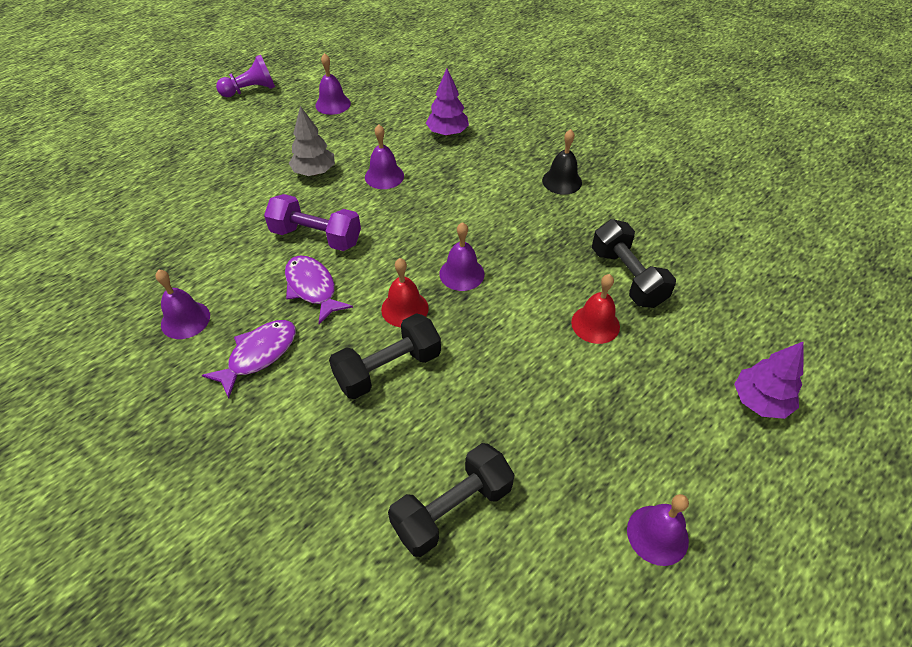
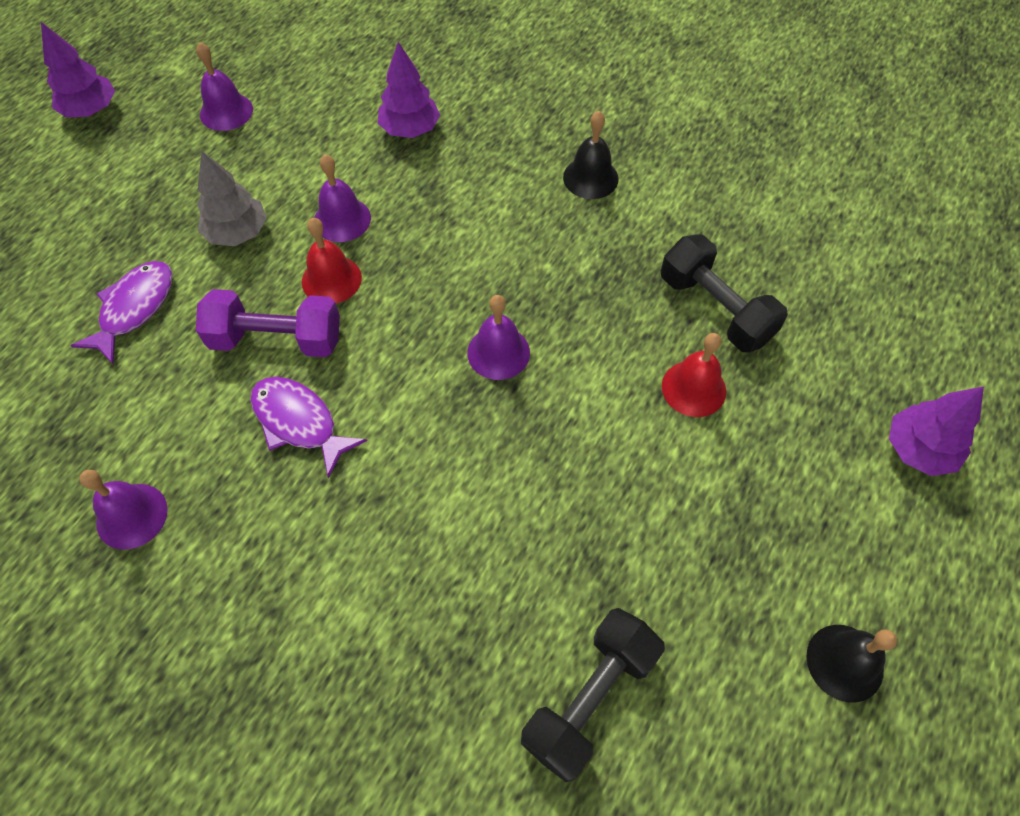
camera: 15 degrees left, 10 degrees up
(250, 90) = (91, 110): purple pawn -> purple tree
(259, 355) = (258, 544): purple fish -> purple fish (134, 309)
(388, 369) = (444, 520): black dumbbell -> none
(405, 308) = (438, 424): red bell -> red bell (331, 279)
(657, 534) = (844, 662): purple bell -> black bell

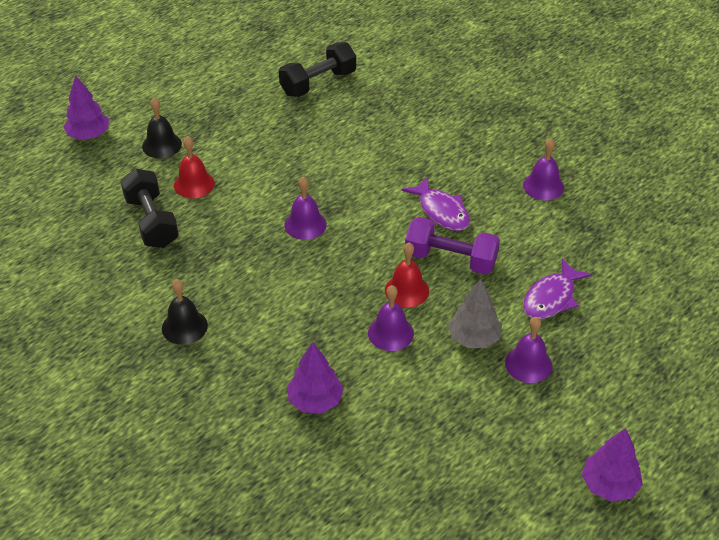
camera: 165 degrees left, 15 degrees down
(226, 111) = (479, 456): purple bell -> purple bell (528, 364)
(844, 662) = (193, 73): black bell -> black bell (162, 145)

